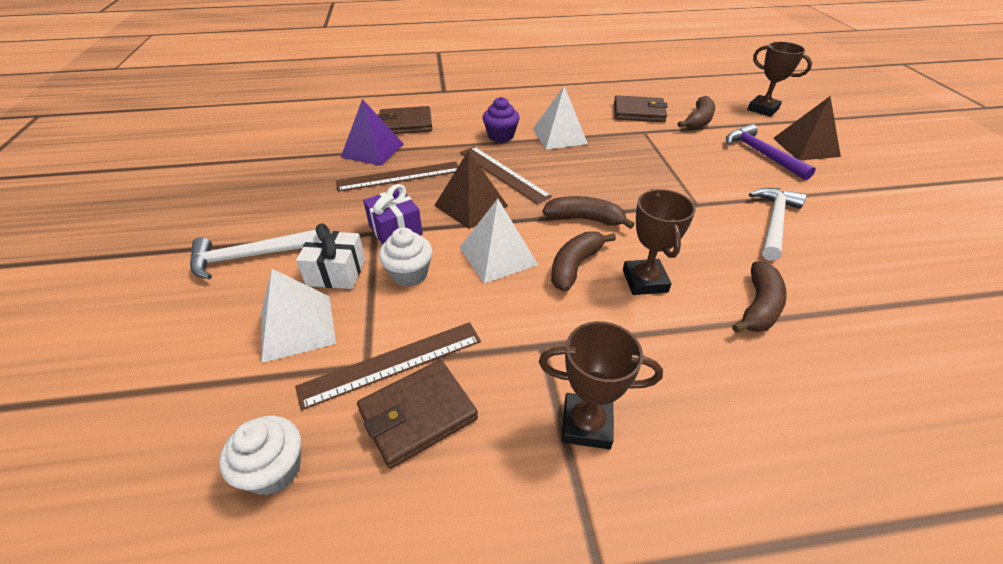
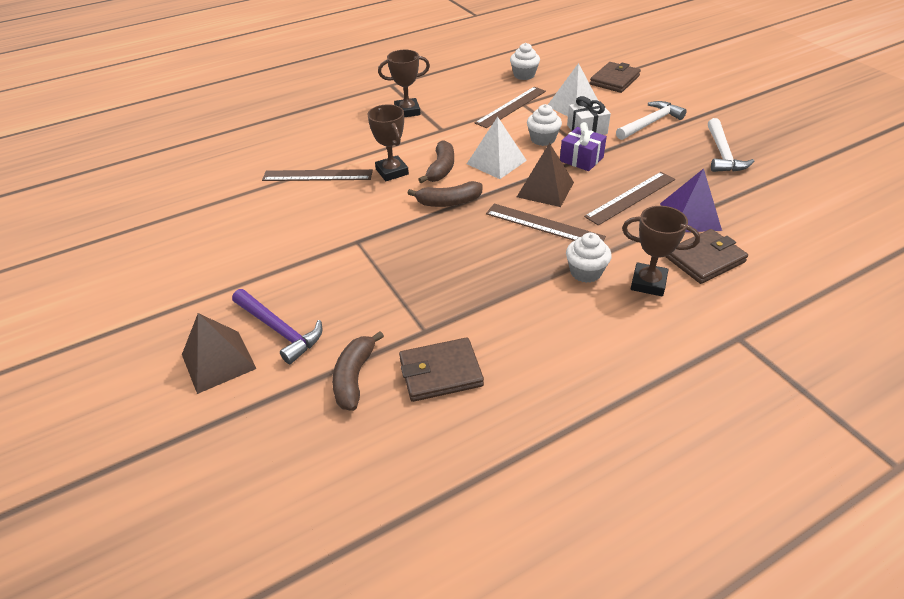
camera: 160 degrees right, 0 degrees up
(418, 414) = (483, 97): brown wallet -> brown wallet (614, 80)
(501, 136) = (585, 272): purple cupcake -> white cupcake
(559, 136) = (521, 292): white pyramid -> none
(758, 307) = (317, 175): brown banana -> brown ruler
(763, 109) = (251, 444): brown trophy -> brown trophy (648, 283)
(774, 222) = (290, 240): white hammer -> white hammer (722, 154)

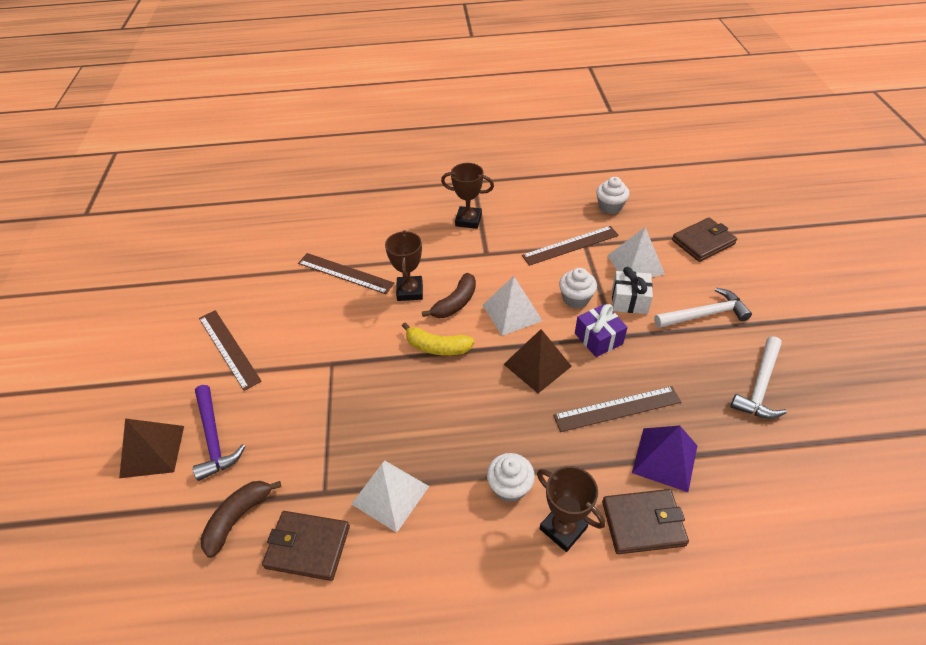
camera: 25 degrees right, 5 degrees up
(448, 202) = (437, 347): brown banana -> yellow banana
(488, 311) = (390, 495): none -> white pyramid
(544, 225) = (507, 410): brown ruler -> brown ruler (229, 348)

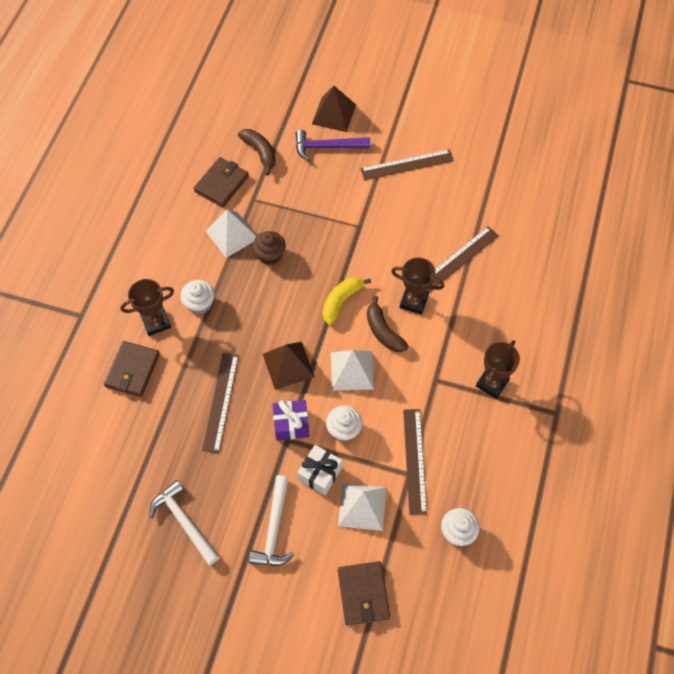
camera: 110 degrees right, 15 degrees up
(405, 437) = (270, 255): none -> brown cupcake
(665, 459) = (165, 410): purple pyramid -> none

